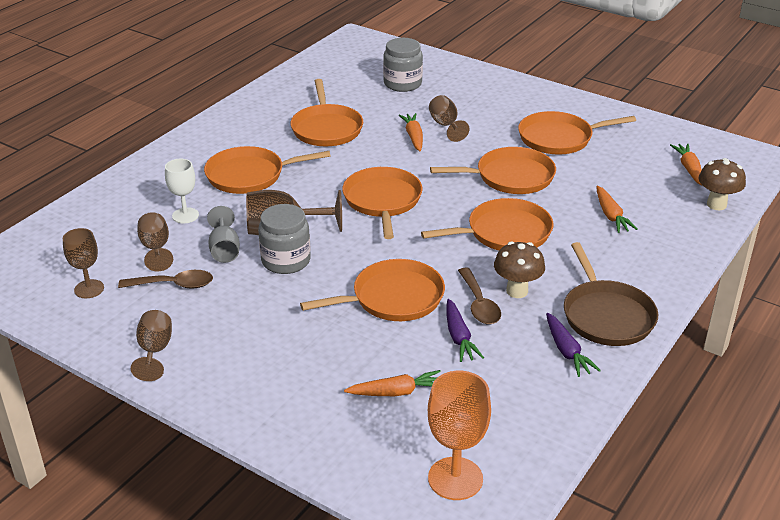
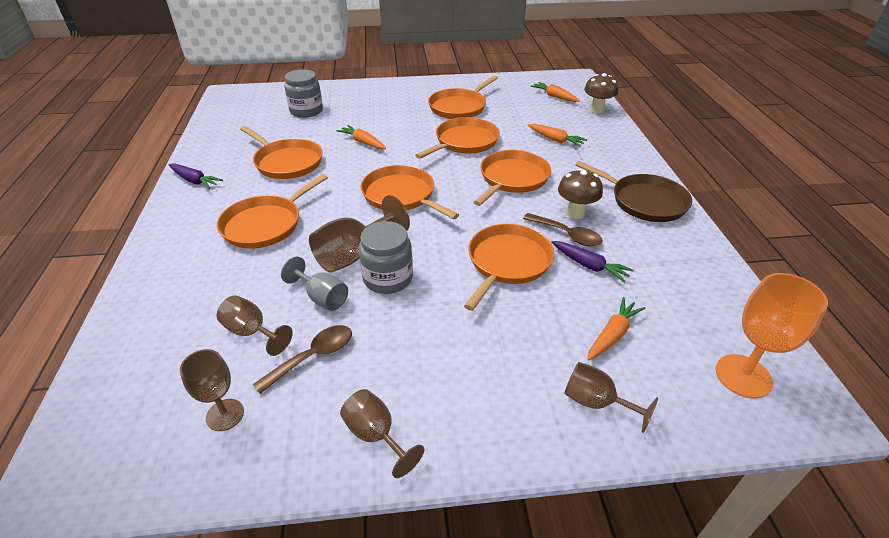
camera: 40 degrees left, 5 degrees up
(185, 215) = (245, 286): white goblet -> none
(445, 125) = (375, 126): brown goblet -> brown goblet (596, 402)
(566, 351) = (660, 237): purple carrot -> purple carrot (195, 181)

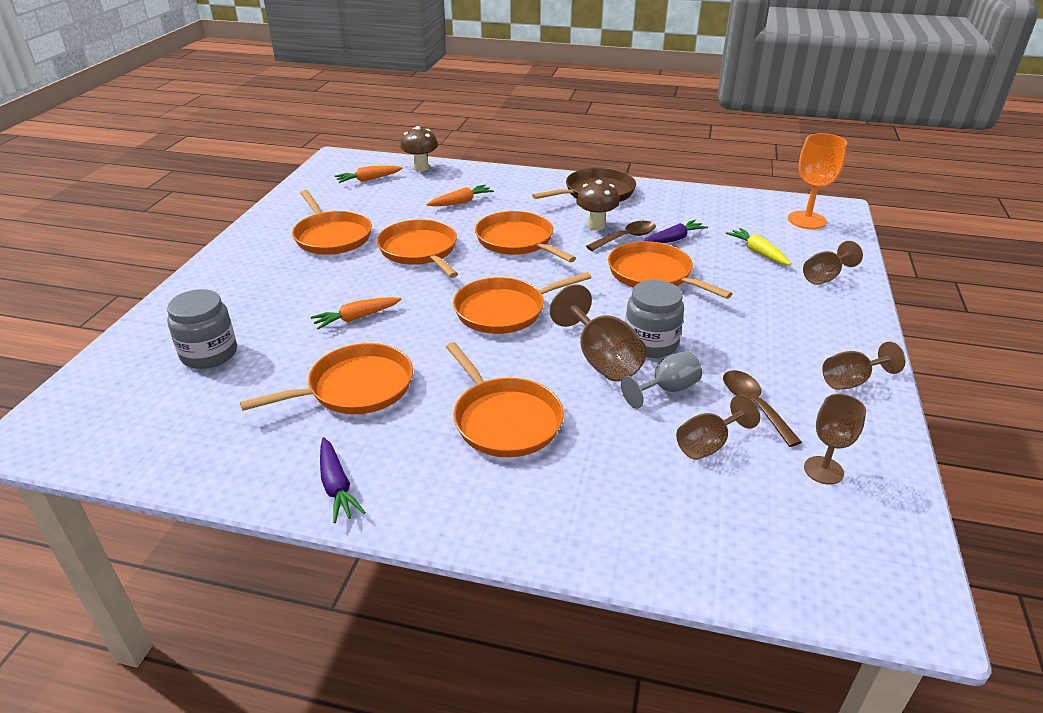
camera: 70 degrees left, 5 degrees down
(195, 181) = (336, 486): purple carrot -> purple carrot turned 105 degrees clockwise
(612, 334) = (758, 252): orange carrot -> yellow carrot

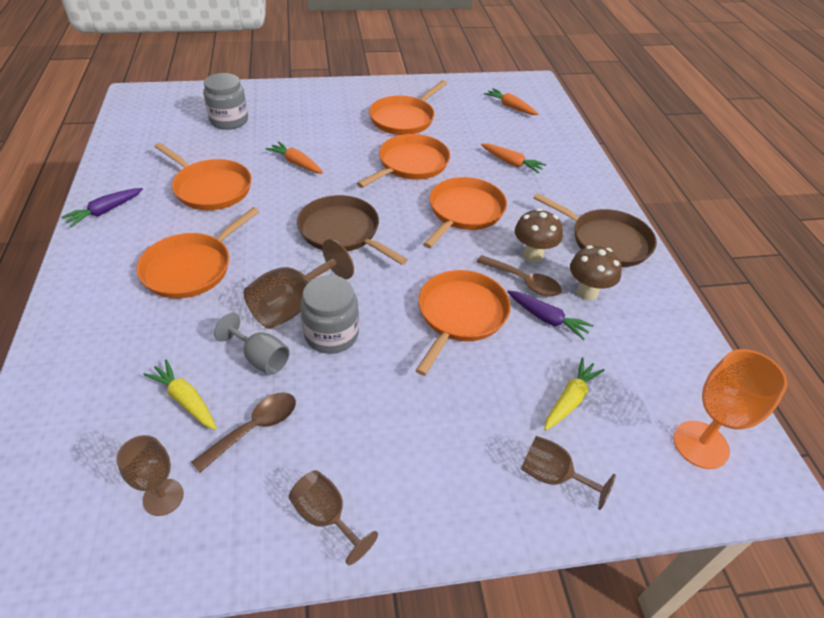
camera: 65 degrees right, 10 degrees up
(421, 168) = (557, 125): brown mushroom -> brown mushroom (587, 292)
(504, 310) = (342, 232): orange pan -> brown pan
(708, 445) = (185, 400): brown goblet -> yellow carrot

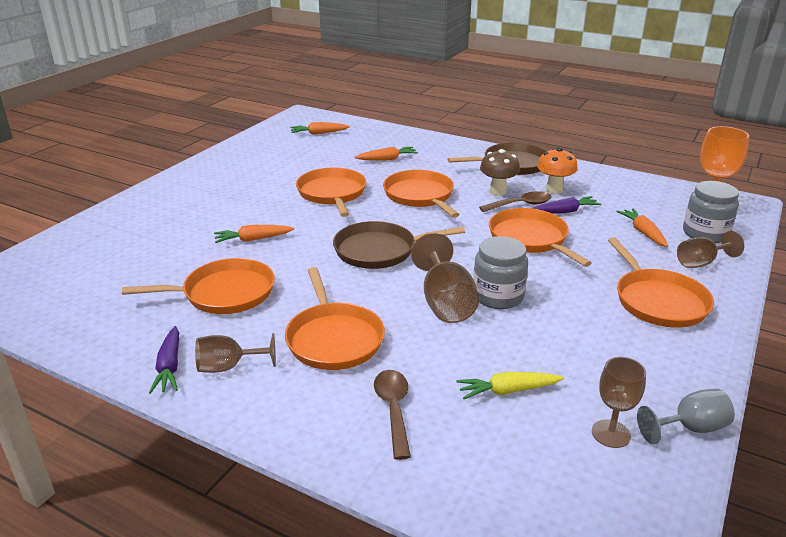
camera: 50 degrees left, 15 degrees down
(229, 121) = (125, 250): grey jar -> grey jar (705, 233)
(254, 428) = (570, 364): brown spoon -> brown spoon (393, 409)
(260, 358) = (493, 337): grey goblet -> grey goblet (690, 428)
(326, 517) = (681, 359): brown goblet -> brown goblet (229, 367)
(404, 118) = (266, 174): orange pan -> orange pan (658, 301)
(570, 399) = (643, 232): yellow carrot -> orange carrot
(587, 292) = (554, 190): brown mushroom -> orange mushroom

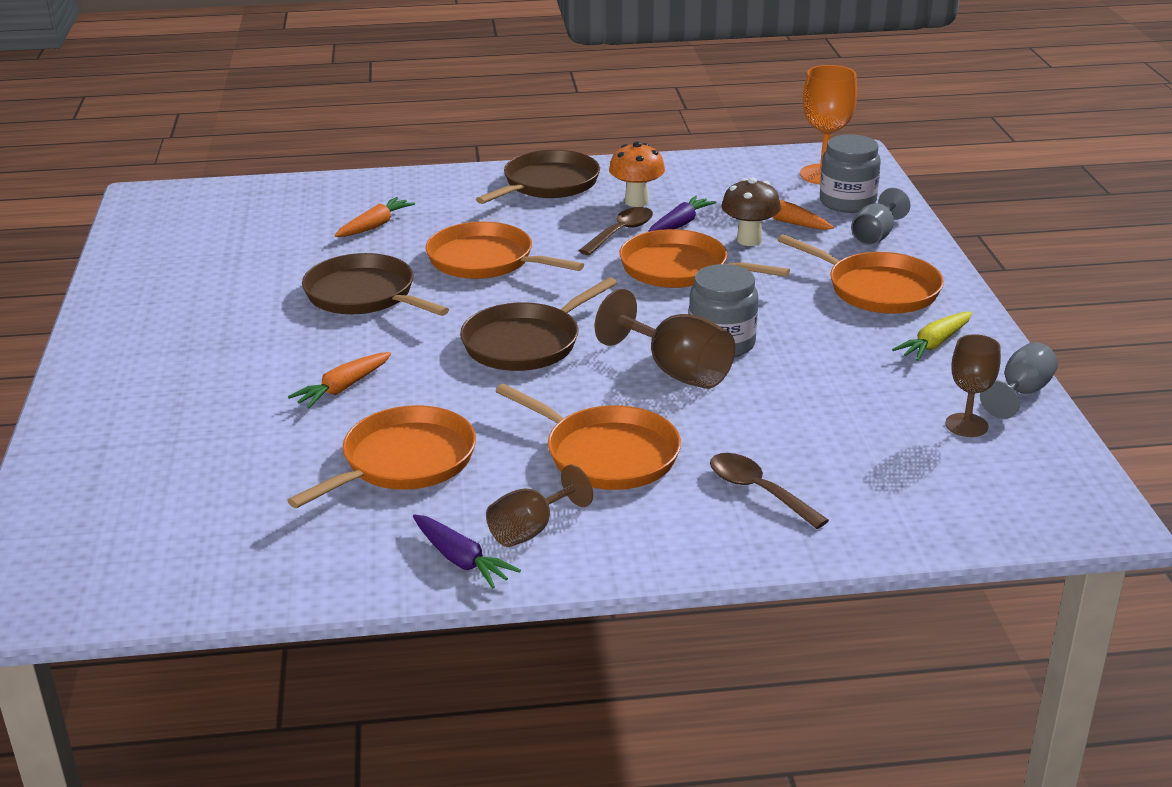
camera: 35 degrees left, 0 degrees up
(319, 133) = (218, 218): orange carrot -> none
(332, 193) = (364, 295): orange pan -> brown pan
(498, 191) = (574, 225): brown mushroom -> brown mushroom (749, 240)
(508, 391) = (841, 428): yellow carrot -> yellow carrot (934, 344)
(701, 263) = (875, 235): brown goblet -> grey goblet

